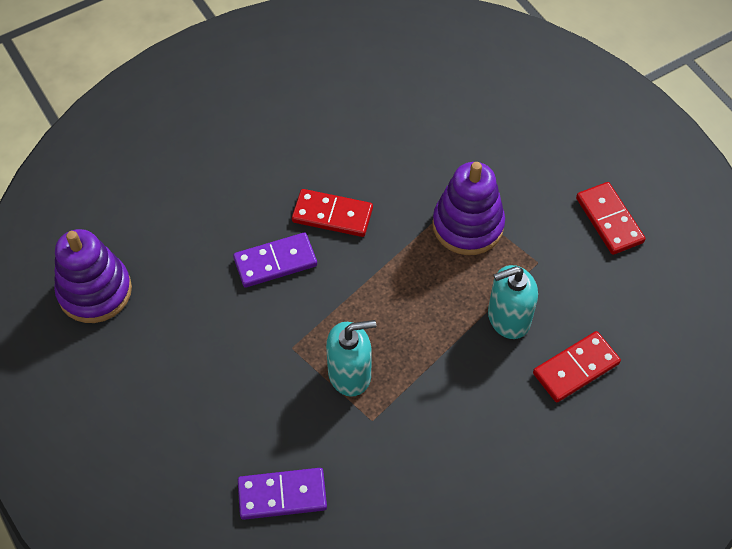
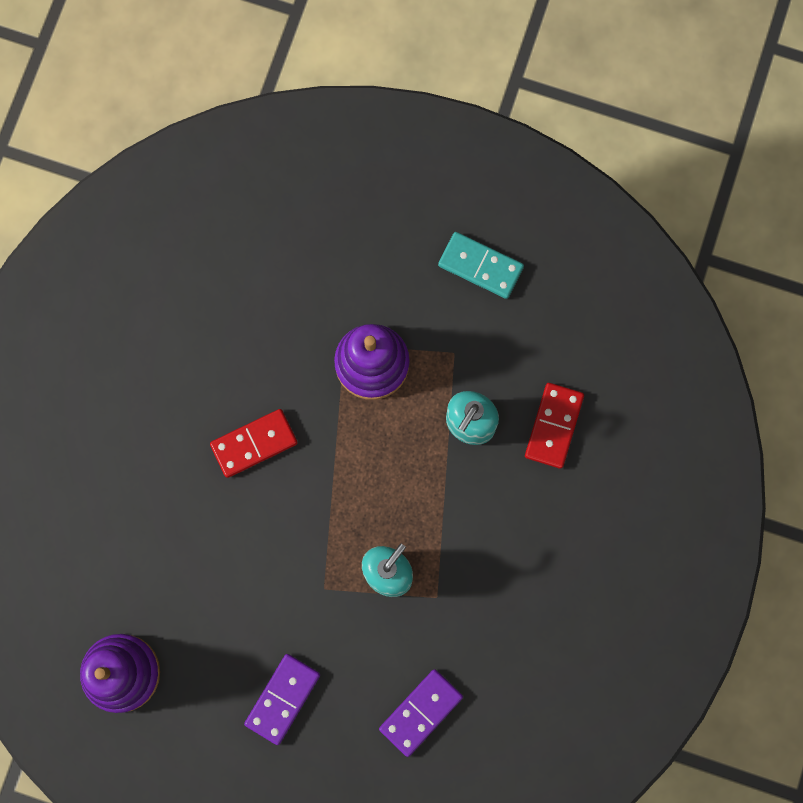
camera: 40 degrees left, 20 degrees up
(275, 262) = (245, 525): purple domino -> purple domino (282, 699)
(609, 220) = (480, 266): red domino -> turquoise domino

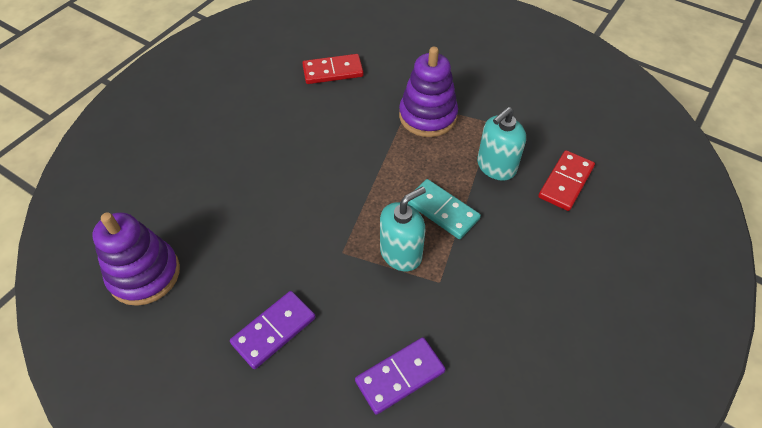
camera: 15 degrees right, 25 degrees down
(254, 443) = (322, 144): red domino -> red domino (333, 71)
(480, 266) = (522, 79): turquoise domino -> turquoise domino (442, 211)

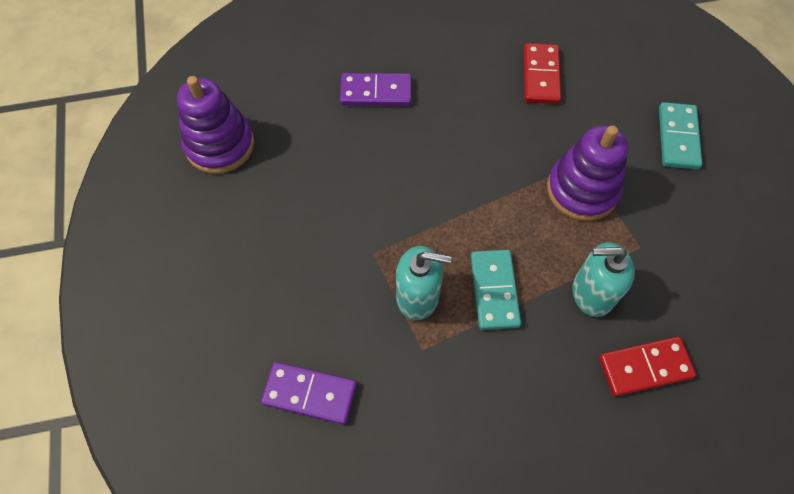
camera: 45 degrees right, 10 degrees up
(274, 330) = (260, 270): purple domino -> purple domino (376, 92)
(333, 71) = (541, 76): red domino -> red domino turned 60 degrees clockwise
(447, 52) = (678, 138): none -> turquoise domino

